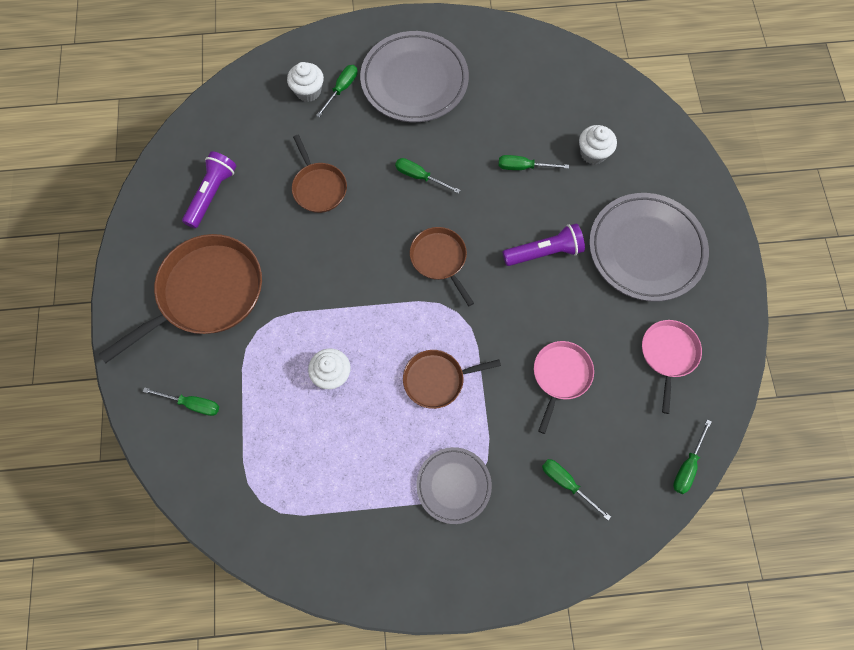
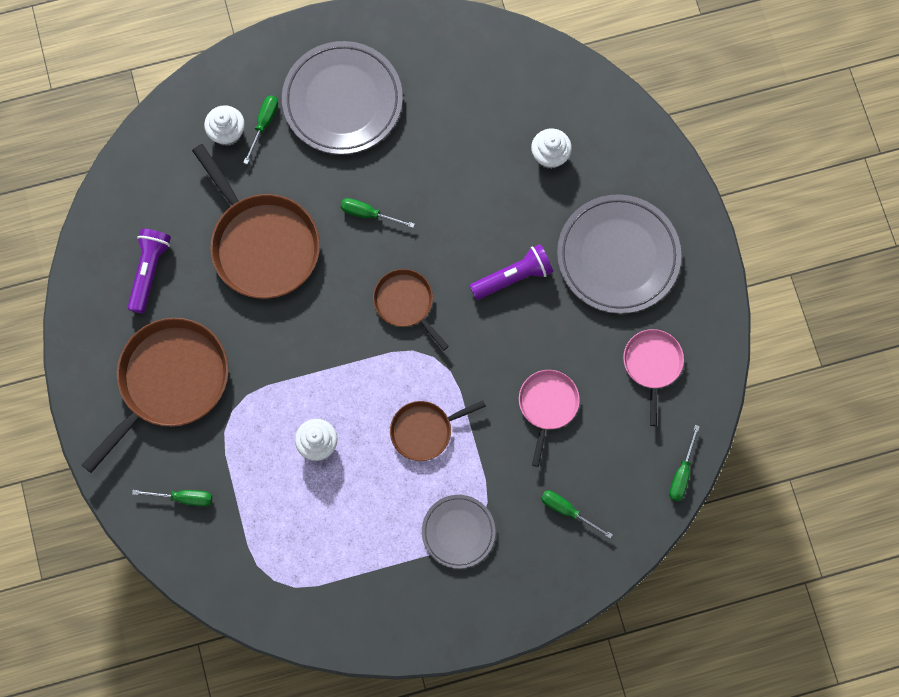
camera: 10 degrees left, 5 degrees up
(319, 188) = (262, 244): brown pan -> brown pan, size x1.83
(523, 167) = (477, 184): green screwdriver -> none

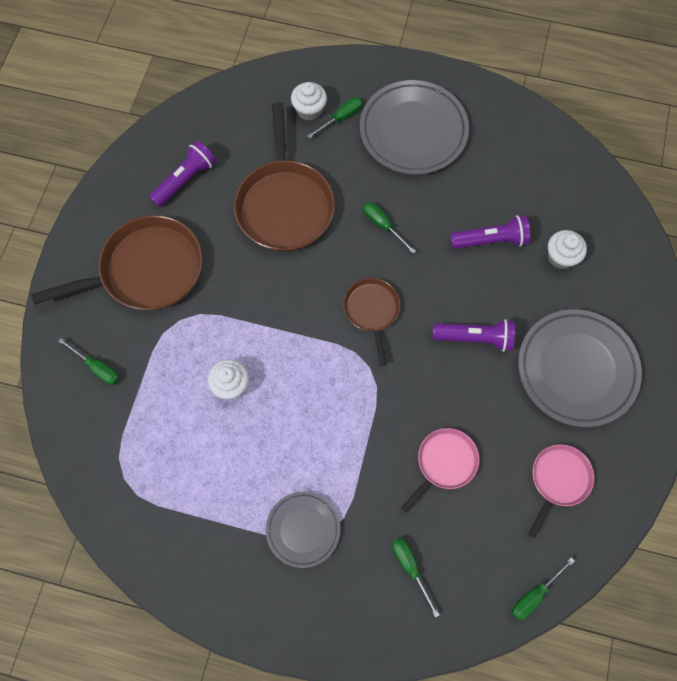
camera: 30 degrees right, 5 degrees down
(424, 431) = (325, 424): brown pan -> none
(477, 174) = (490, 240): none -> purple flashlight

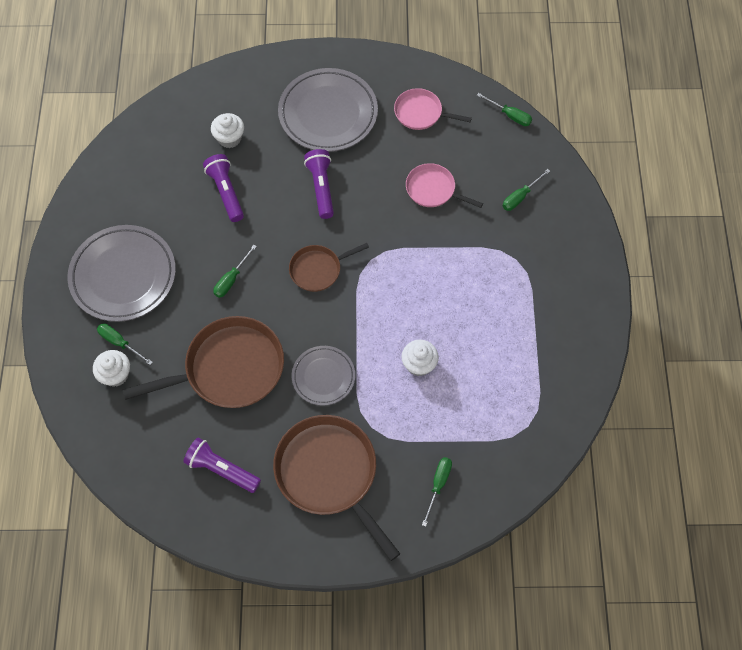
camera: 105 degrees left, 5 degrees down
(303, 529) = (519, 276): grey plate -> grey plate (323, 377)

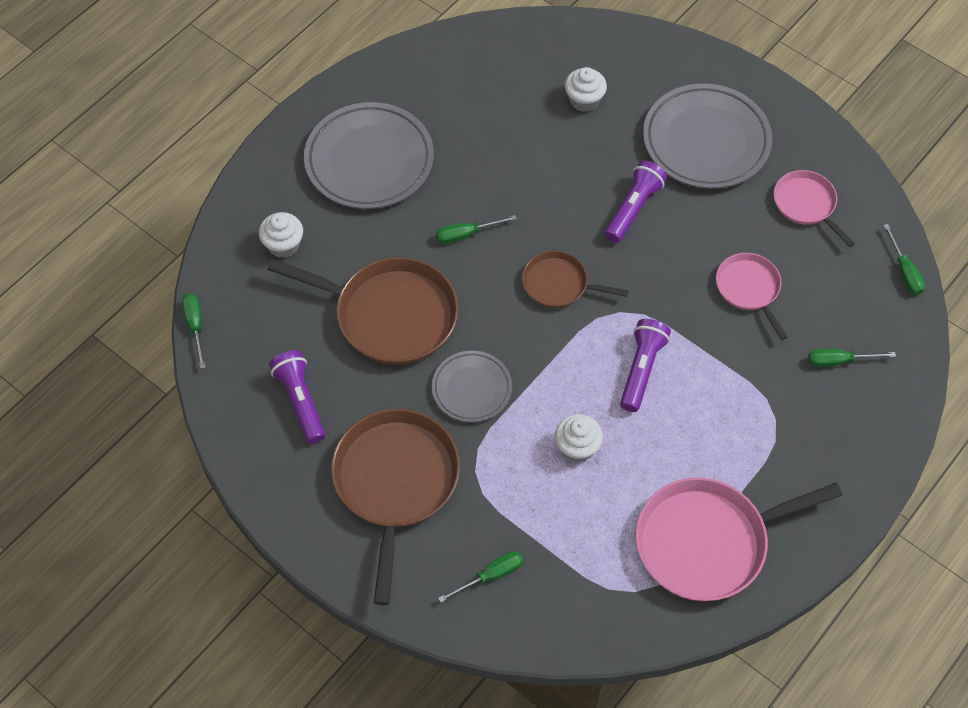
camera: 40 degrees right, 5 degrees down
(120, 343) = (312, 219): green screwdriver -> green screwdriver (195, 326)
(226, 192) = (535, 149): purple flashlight -> purple flashlight (641, 370)
(542, 363) = (707, 542): none -> pink pan

